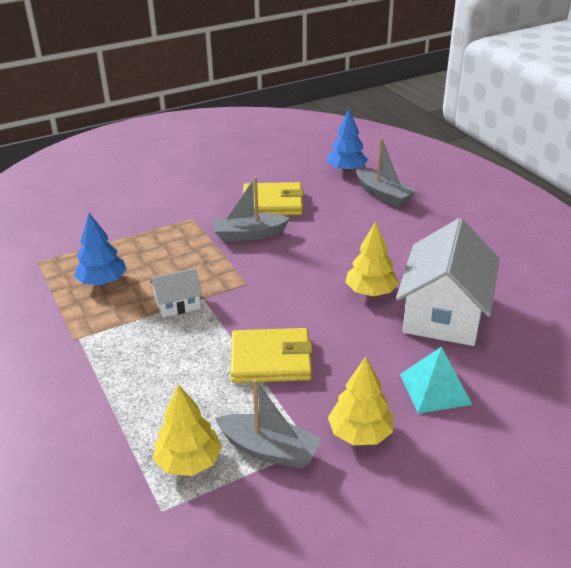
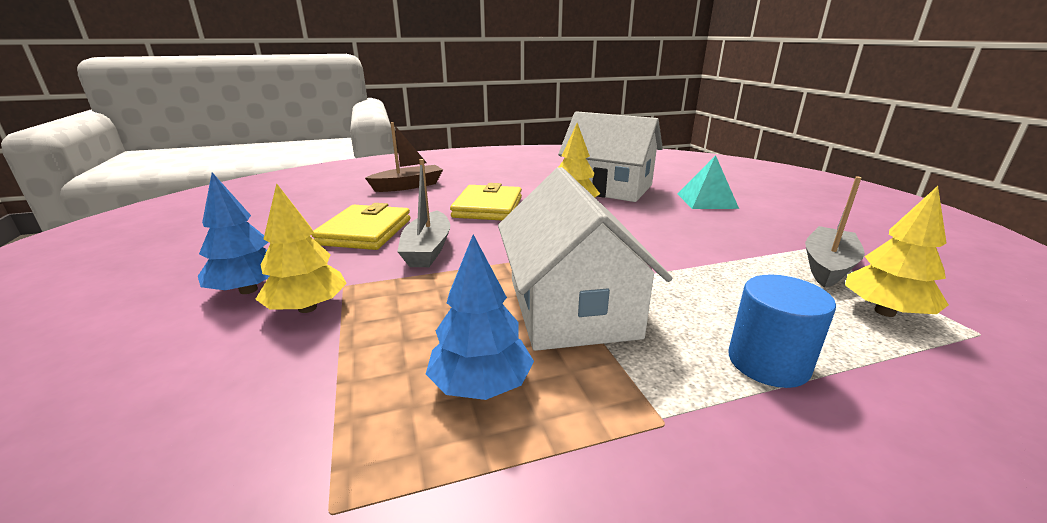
camera: 80 degrees left, 10 degrees down
(121, 383) = (768, 363): none -> blue cylinder
(177, 304) = (571, 307): white house -> white house, size x2.13
(271, 359) = (684, 255): yellow wallet -> yellow wallet (488, 207)
(346, 170) = (338, 193): blue tree -> blue tree (248, 290)
(360, 433) = (776, 228): yellow tree -> yellow tree (307, 308)
(383, 195) = (408, 186): grey boat -> brown boat

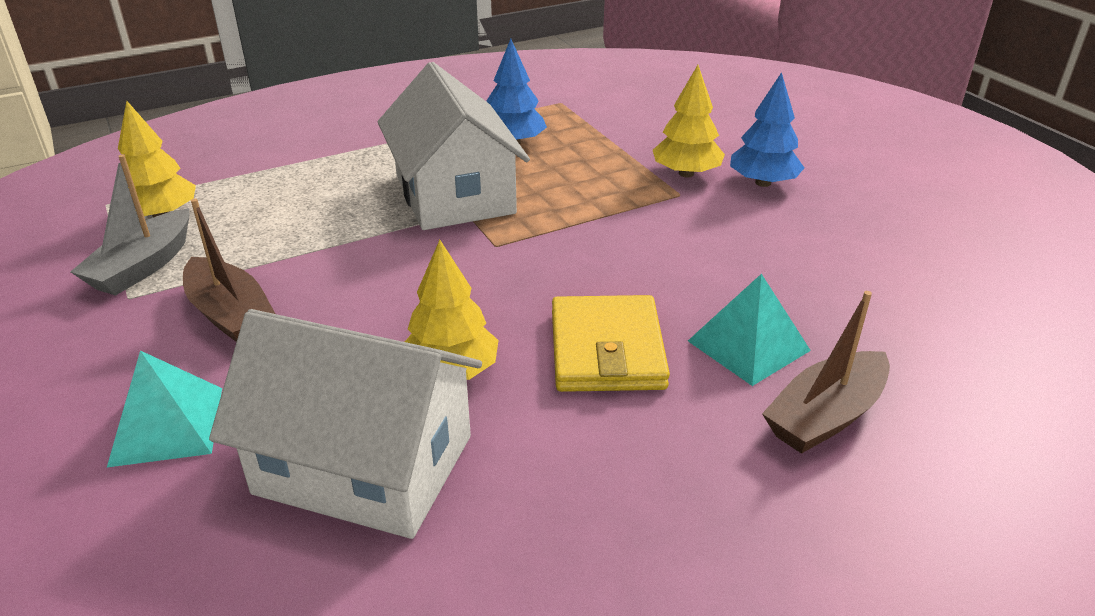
camera: 170 degrees right, 10 degrees up
(365, 232) = (748, 267): yellow wallet -> none
(413, 204) = (748, 345): none -> turquoise pyramid
(427, 250) = (635, 245): grey boat -> none
(718, 234) = (230, 315): none -> brown boat
(768, 363) = (311, 169): blue cylinder -> none

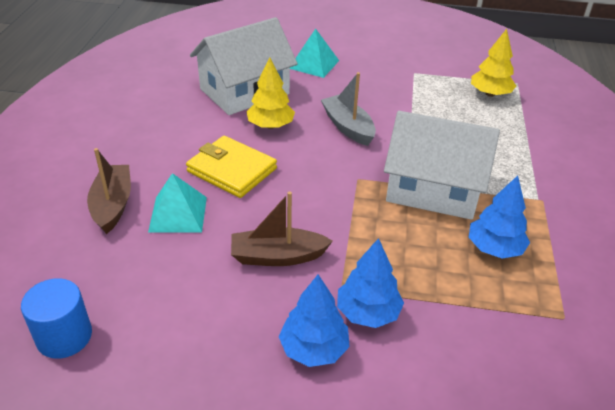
camera: 125 degrees right, 5 degrees up
(143, 266) = (439, 80): grey boat -> grey boat (348, 127)
(230, 315) = (373, 90): brown boat -> brown boat (277, 256)
(686, 173) = (368, 313): yellow tree -> blue tree
(997, 313) = (64, 336): none -> blue cylinder

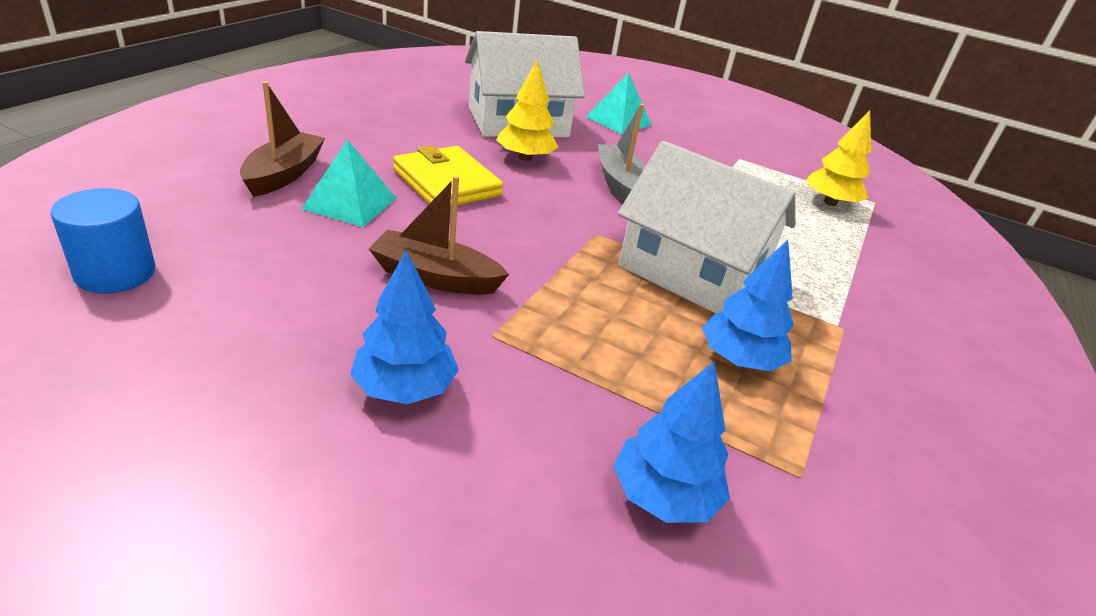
camera: 15 degrees right, 5 degrees down
(368, 313) = (508, 373): blue tree -> blue tree (664, 496)

